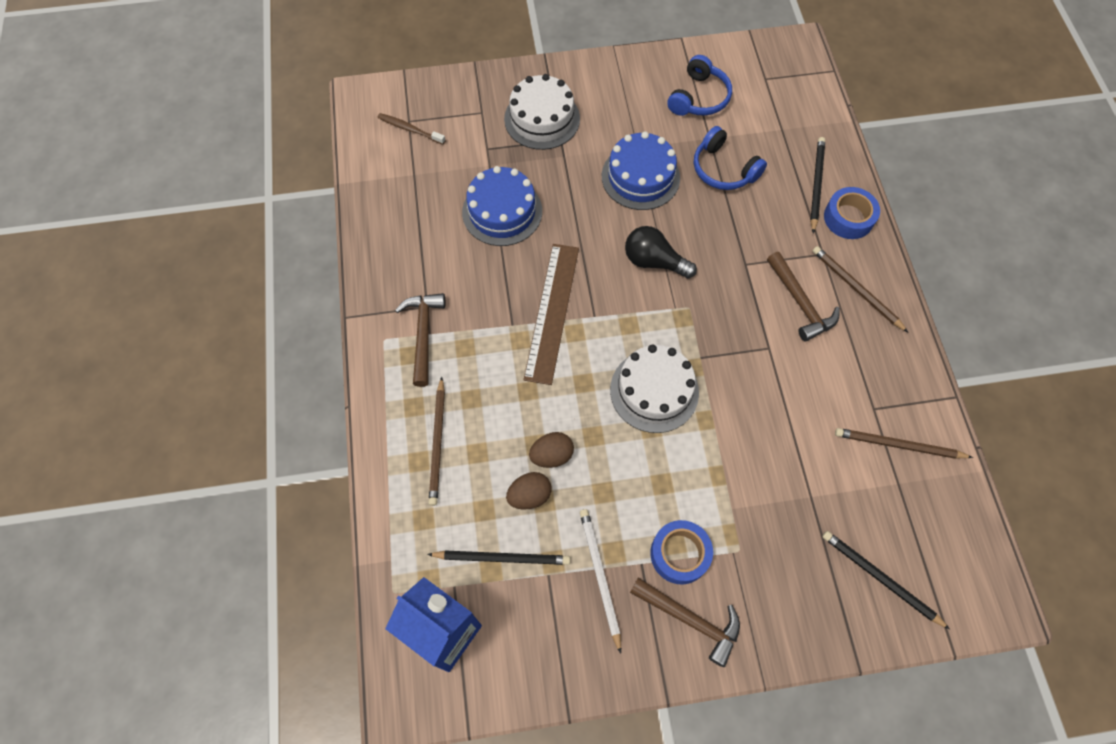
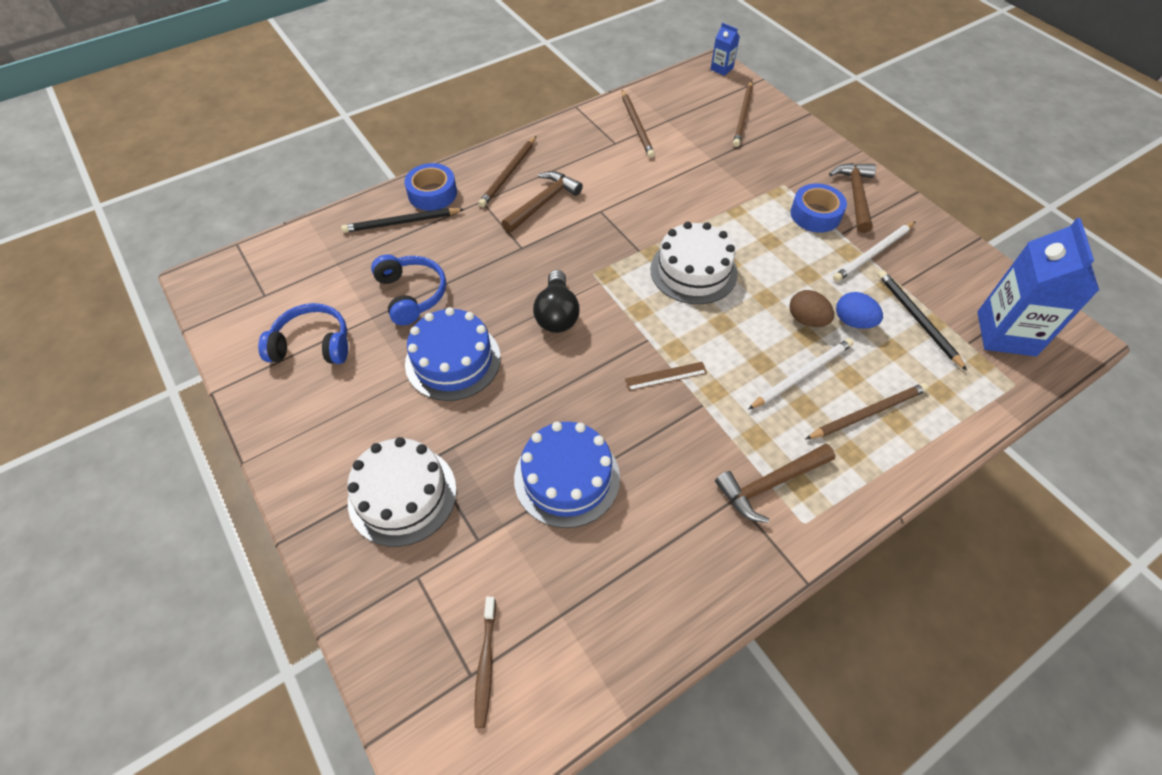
camera: 115 degrees left, 10 degrees down
(499, 415) = (802, 375): none -> white pencil
(529, 495) = (853, 321): brown egg -> blue egg
(552, 312) = (665, 376): brown ruler -> brown ruler, size x0.47
(723, 169) = (412, 294): blue headphones -> blue headphones turned 45 degrees counterclockwise
(880, 578) = (743, 116): black pencil -> brown pencil
(992, 610) = (721, 69): none -> blue carton

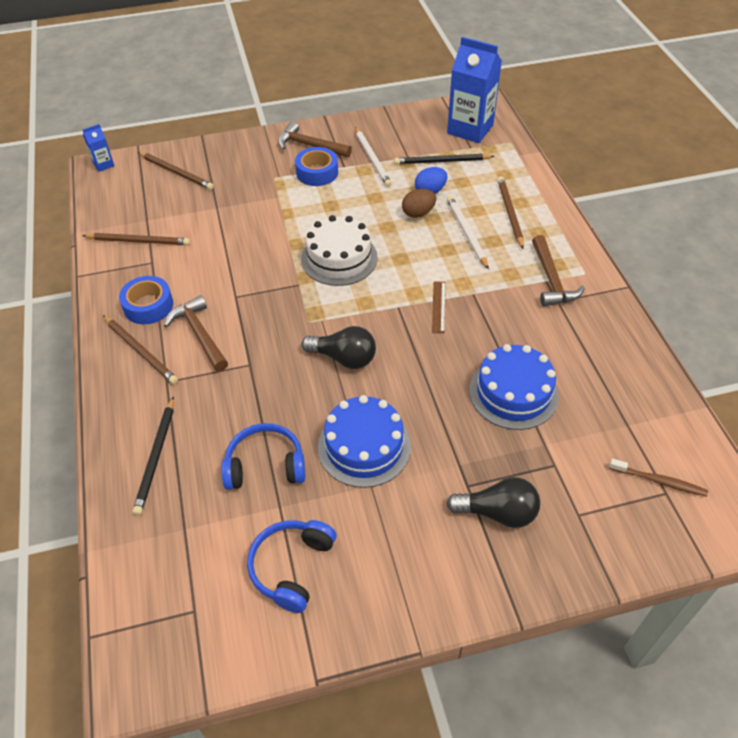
camera: 70 degrees left, 5 degrees down
(402, 495) = (498, 512): white cake -> black light bulb
(432, 193) = (128, 421): blue tape -> blue tape (148, 306)

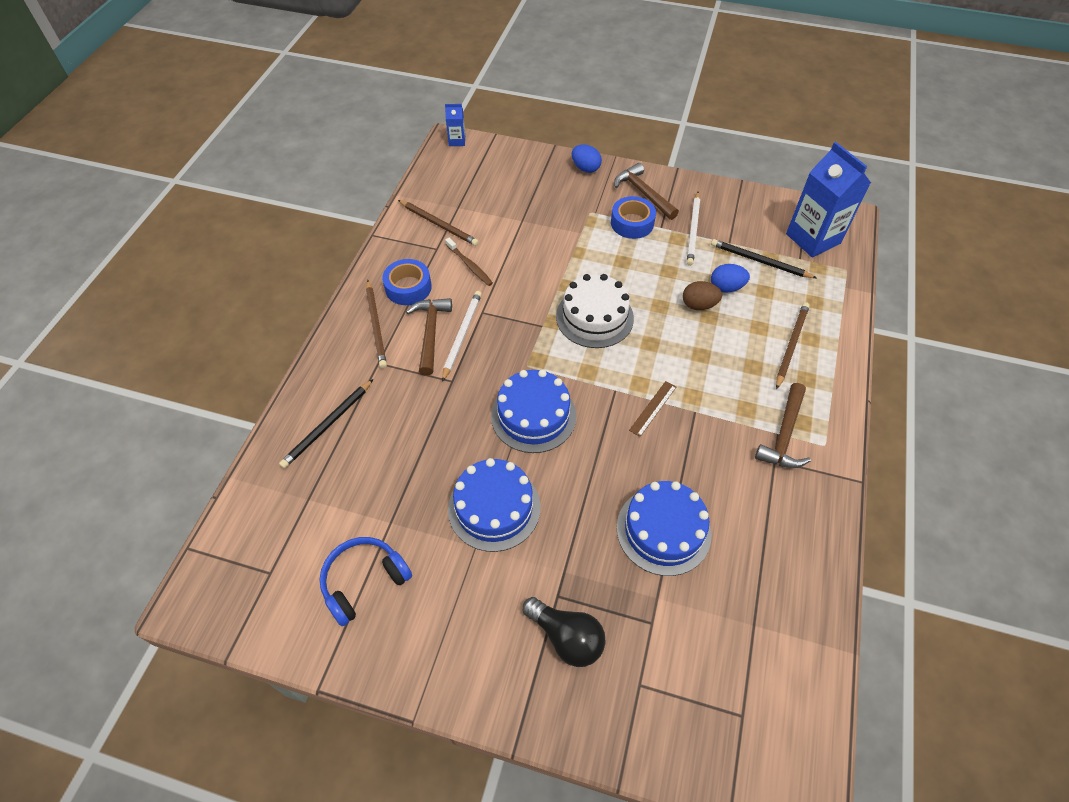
camera: 30 degrees right, 5 degrees up
(176, 172) = (510, 172): brown pencil -> none
(244, 144) = (585, 168): none -> blue egg
(265, 465) = (403, 479): blue headphones -> none
(344, 358) = (533, 415): black light bulb -> blue cake
(466, 233) = (732, 346): white pencil -> white pencil (462, 335)
(658, 481) = (744, 699): brown toothbrush -> brown toothbrush (469, 265)

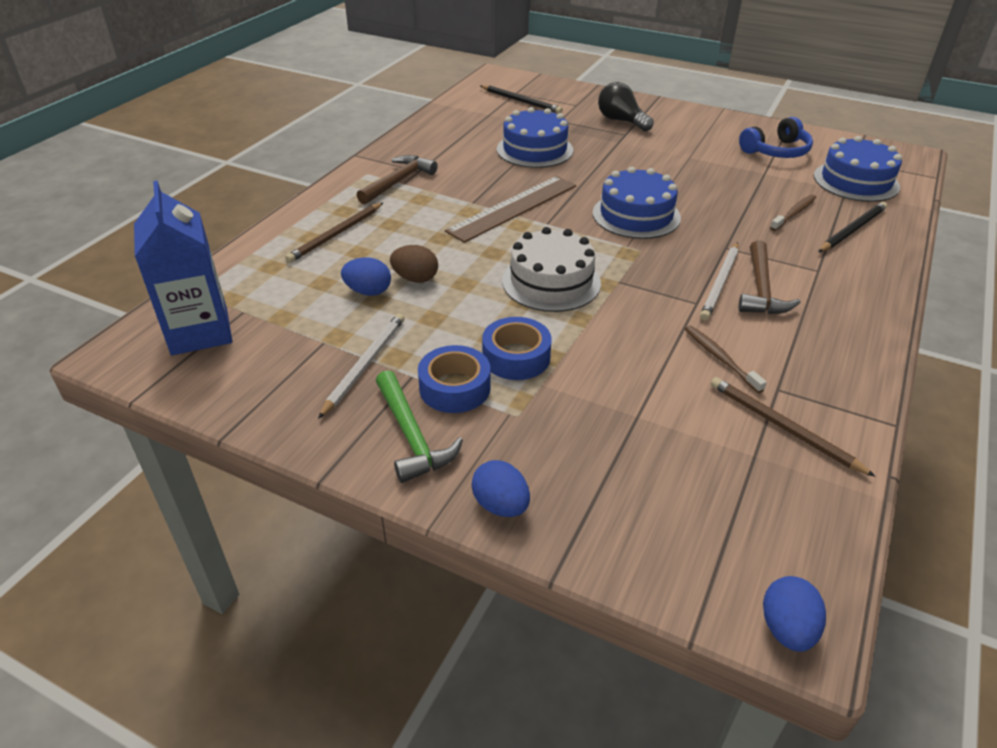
camera: 170 degrees left, 15 degrees down
(376, 325) = (835, 304): brown pencil -> none
(377, 444) = (794, 213): none -> brown toothbrush
(408, 287) = (806, 341): blue tape -> blue tape (516, 357)
(457, 141) = (786, 628): blue carton -> blue egg
(494, 508) = (675, 171): blue cake -> blue cake (856, 181)
(643, 193) = (412, 436): brown hammer -> green hammer
(653, 408) = (513, 208): brown ruler -> brown ruler, size x2.15
(759, 261) = (300, 314): black pencil -> black pencil (521, 101)

